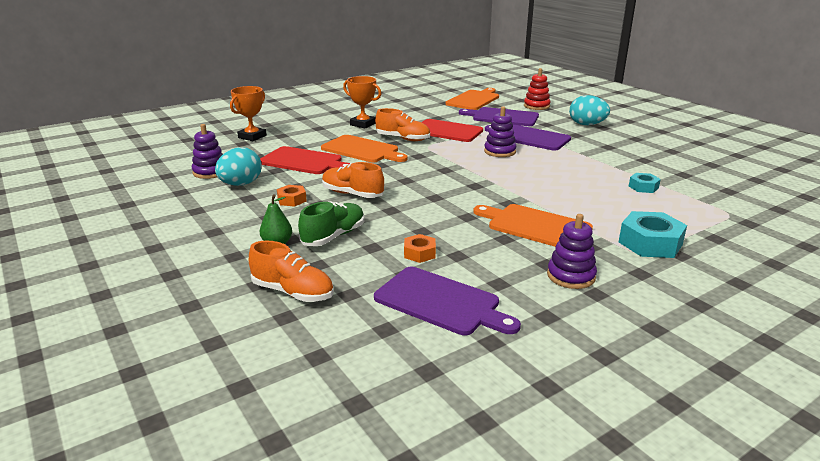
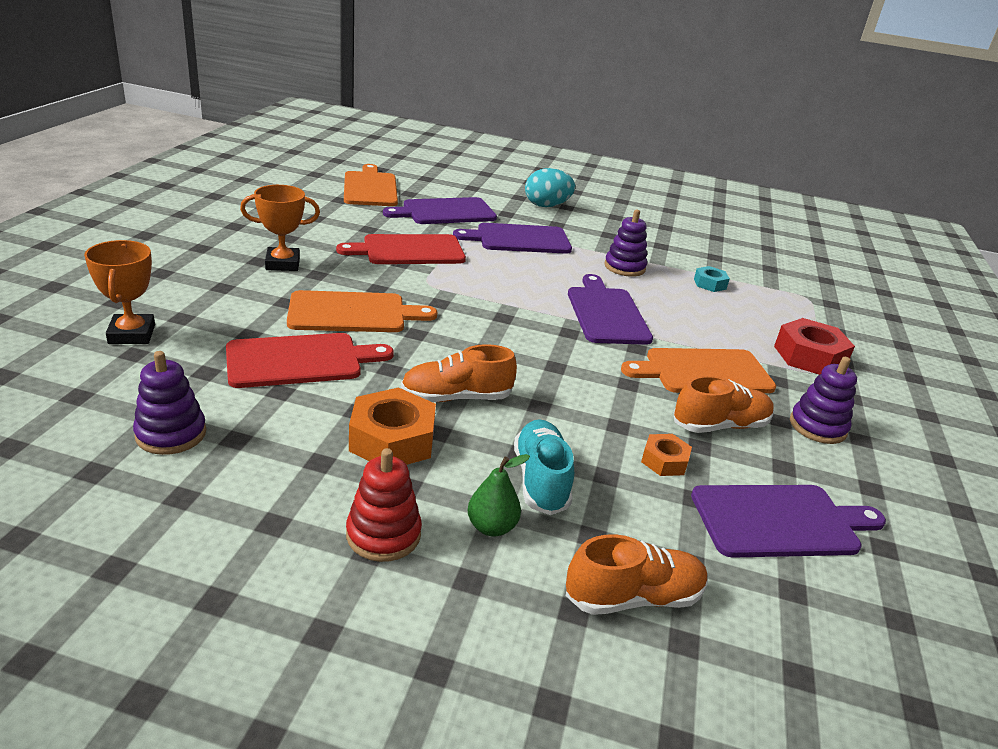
camera: 45 degrees left, 5 degrees up
(241, 184) = (266, 440): turquoise egg -> none
(292, 200) = (392, 440): orange nut -> orange nut, size x1.80
(333, 236) = (540, 480): green shoe -> turquoise shoe
(403, 139) = (378, 278): orange shoe -> orange shoe (720, 425)
(499, 151) = (519, 270): purple stacking toy -> purple stacking toy (624, 267)
(520, 183) = (606, 313): none -> purple cutting board
(536, 106) = (457, 186): red stacking toy -> red stacking toy (383, 534)
(650, 243) = (809, 356): turquoise nut -> red nut

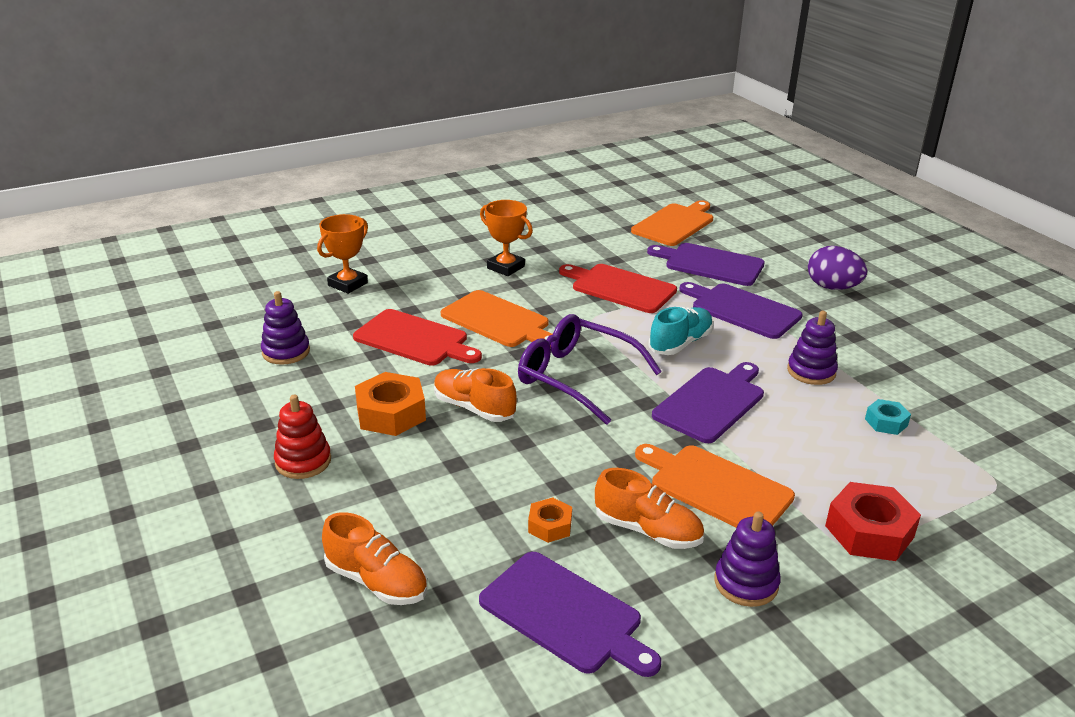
camera: 50 degrees right, 0 degrees up
(491, 527) = (364, 493): green pear -> none
(493, 334) = (577, 377): none -> purple glasses
(540, 480) = (439, 486): turquoise shoe -> turquoise shoe (680, 343)
(546, 206) = (832, 287): turquoise egg -> purple egg

